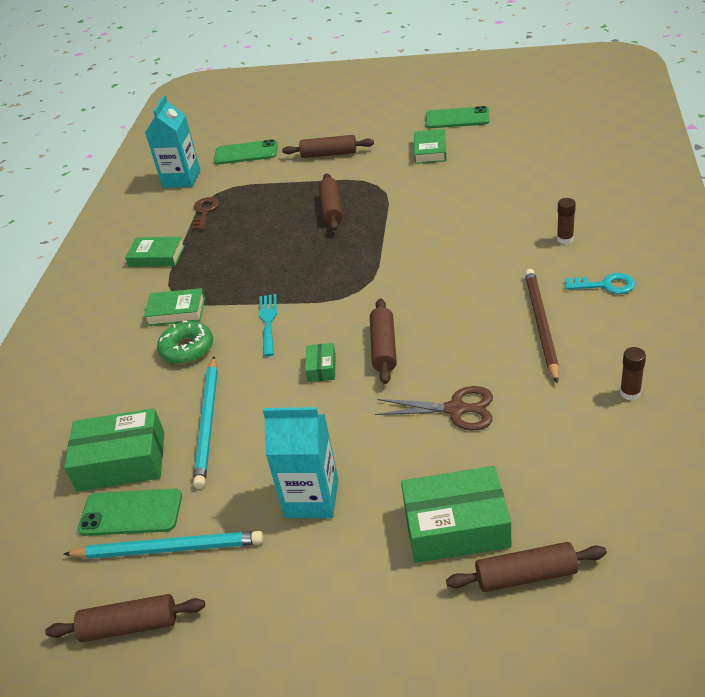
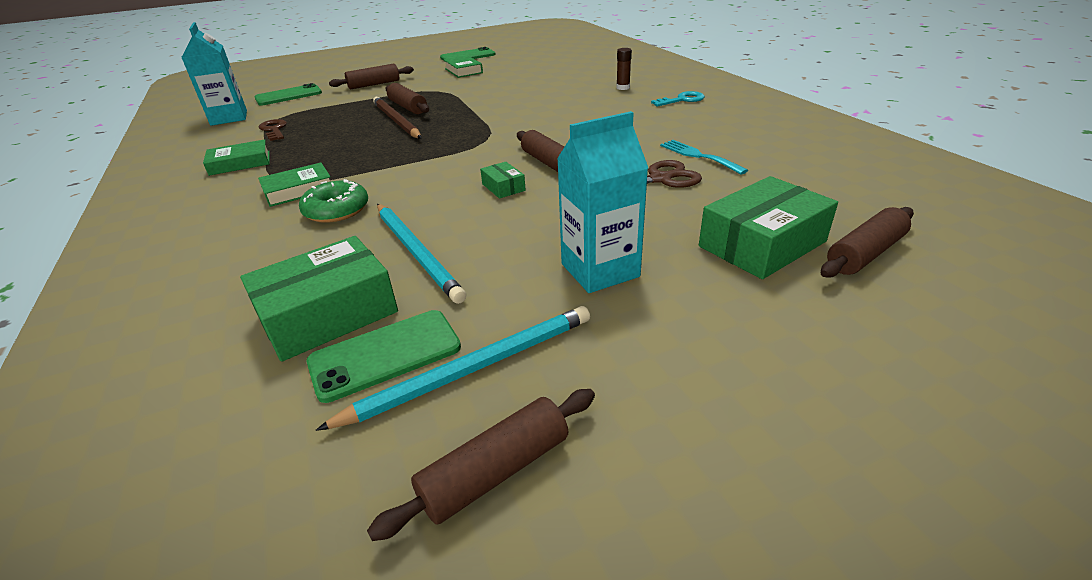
camera: 35 degrees left, 5 degrees down
(268, 321) = (414, 174): turquoise fork -> turquoise fork (698, 156)
(541, 325) = (663, 125): brown pencil -> brown pencil (396, 121)
(630, 393) = (777, 139): brown glue stick -> none

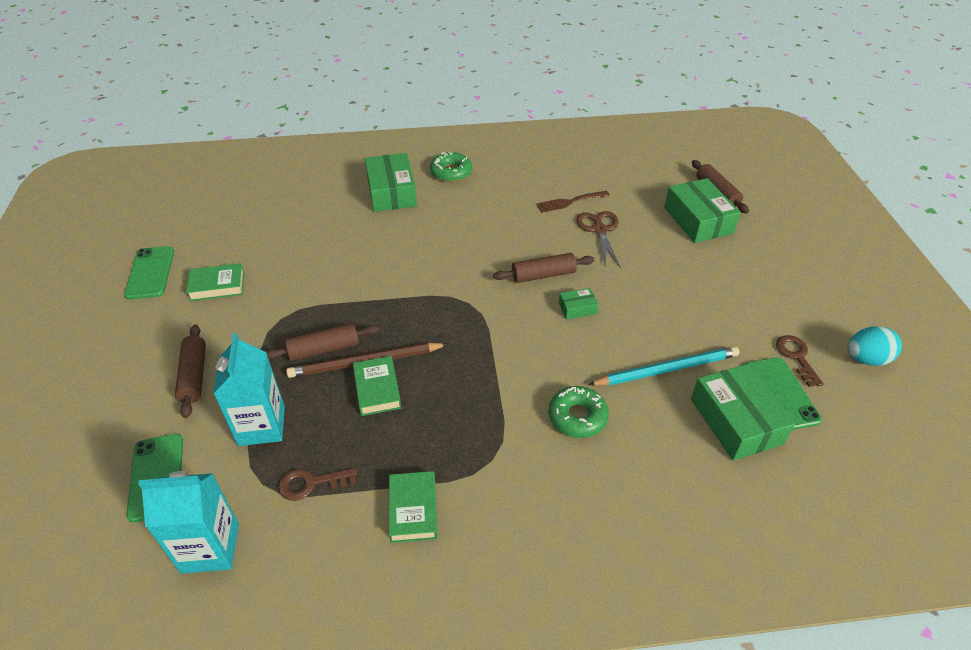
camera: 75 degrees left, 10 degrees up
(298, 190) = (520, 447): green book -> green book (377, 389)
(473, 369) = (796, 357): turquoise pencil -> brown key
(495, 472) = (866, 359): brown rolling pin -> turquoise egg
(600, 270) = (711, 288): turquoise carton -> turquoise carton (261, 426)
(623, 88) = (391, 192): brown glue stick -> green box
(682, 100) = (451, 172): turquoise key -> green donut
(698, 156) = (569, 202): turquoise fork -> brown fork

